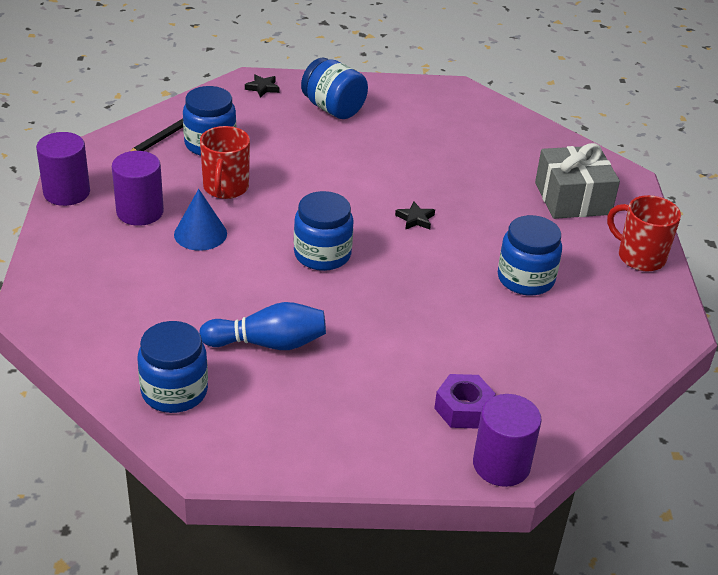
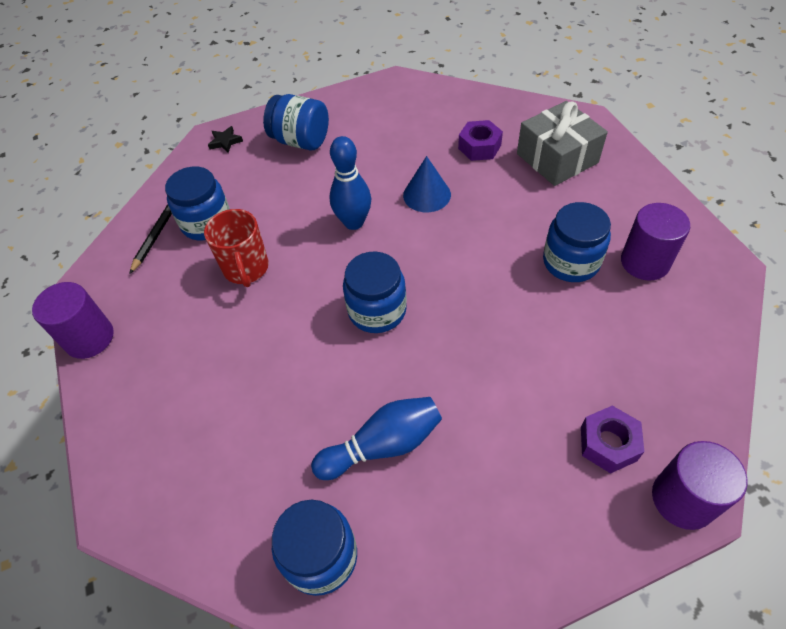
camera: 15 degrees left, 15 degrees up
(140, 212) = (175, 332): purple cylinder -> purple cylinder (645, 262)
(200, 234) = (248, 334): blue cone -> blue cone (427, 195)
(343, 185) = (354, 222): none -> blue bowling pin
(415, 219) = (438, 234): black star -> none
(502, 166) = (479, 147): none -> purple nut
(640, 257) = (648, 198): red mug -> none

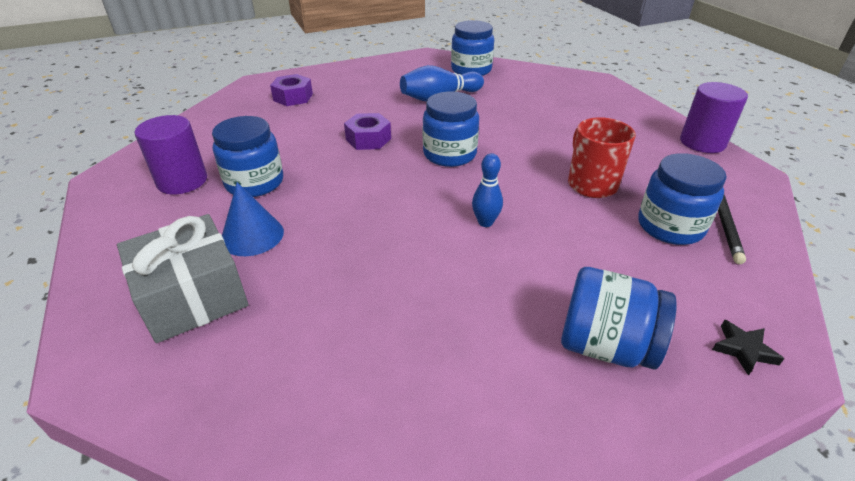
camera: 175 degrees right, 15 degrees down
(354, 222) = (485, 222): blue bowling pin -> blue bowling pin, size x0.62
(427, 195) = (394, 251): blue cone -> blue cone (252, 235)
(479, 147) = (301, 320): purple nut -> purple nut (368, 139)
(683, 499) = (263, 82): purple cylinder -> none

